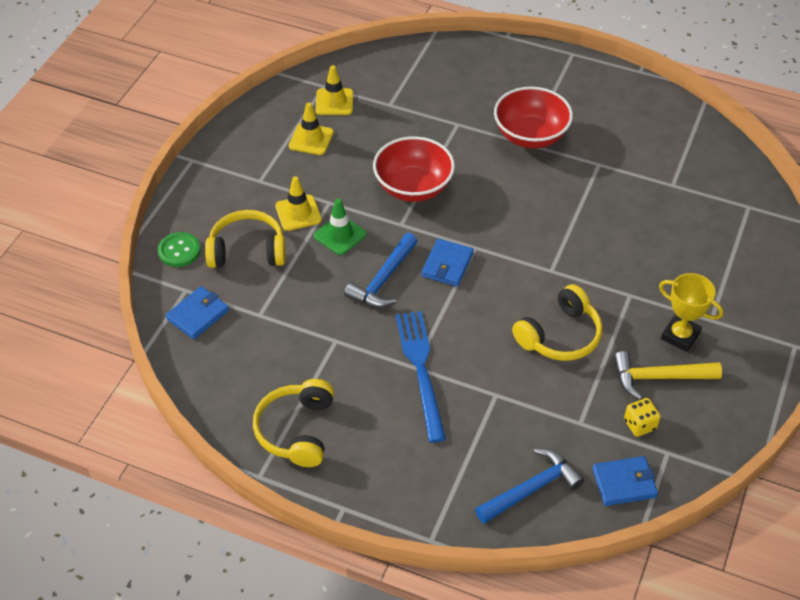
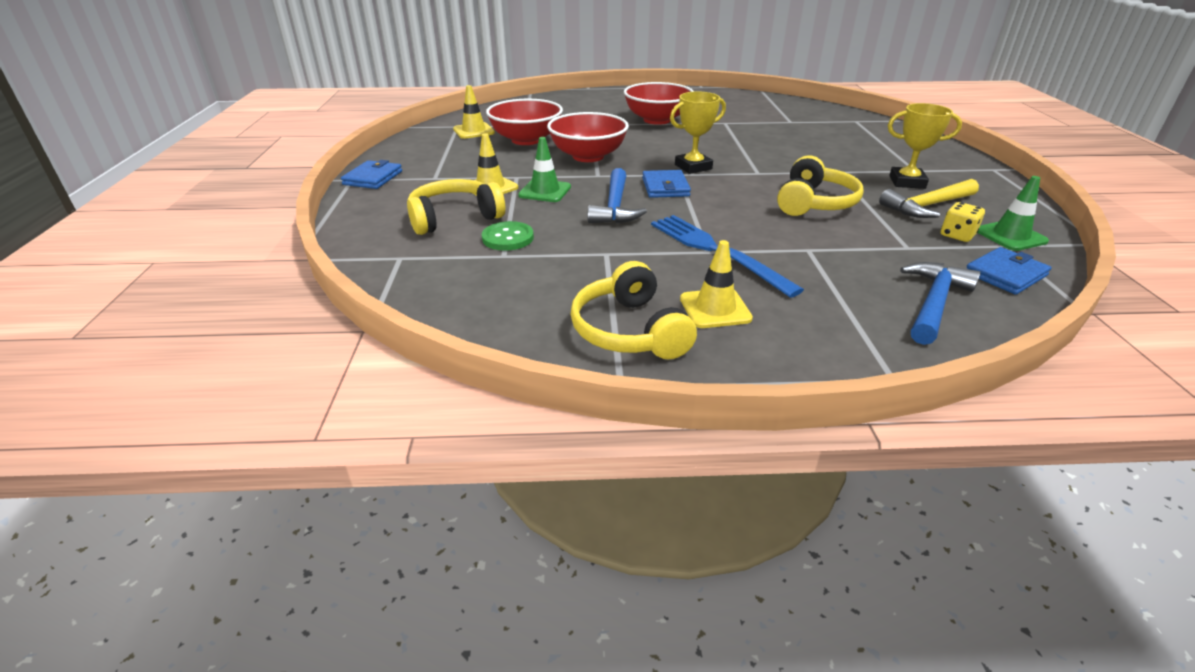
camera: 25 degrees left, 15 degrees down
(179, 251) = (373, 233): green button -> green button (508, 238)
(198, 315) = (428, 271): blue wallet -> blue wallet (373, 178)
(311, 139) = (468, 150): yellow traffic cone -> yellow traffic cone (715, 309)
(374, 136) = (526, 140): none -> red bowl
(498, 239) = (693, 167): none -> yellow trophy
(686, 443) = (1010, 236): none -> green traffic cone

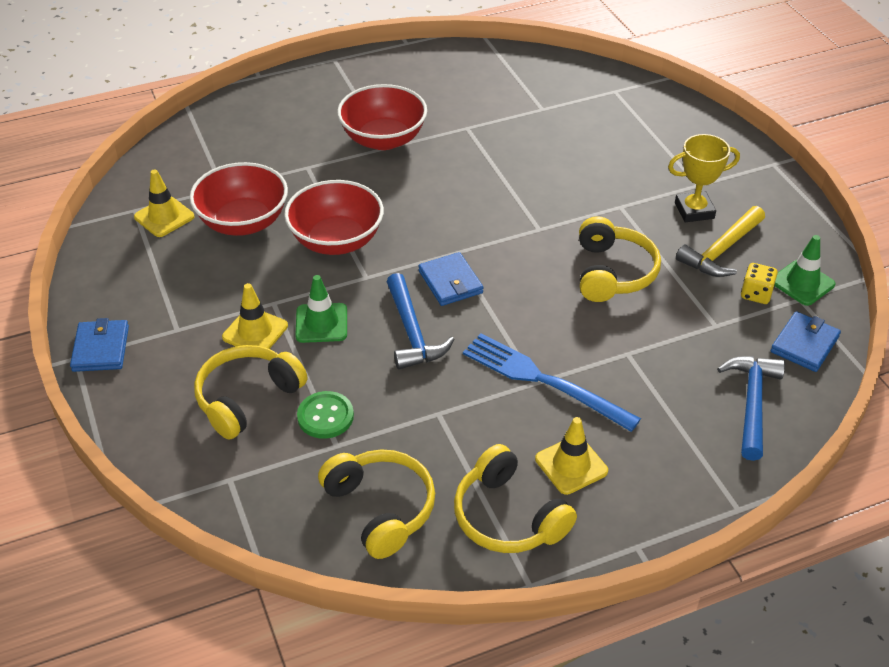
camera: 20 degrees left, 10 degrees up
(511, 300) = (381, 508): none -> yellow headphones
(693, 167) = (465, 234): yellow trophy -> none

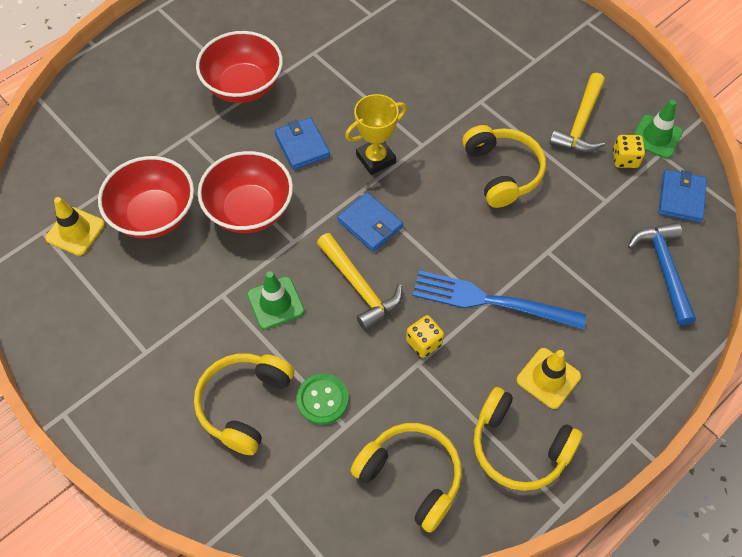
camera: 20 degrees left, 15 degrees up
(101, 348) = (83, 396): blue wallet -> blue wallet (302, 145)
(255, 331) = (219, 331): yellow traffic cone -> none
(412, 332) = (360, 287): blue hammer -> yellow hammer
(454, 397) = (424, 342): none -> yellow dice
(694, 211) = (542, 88): yellow trophy -> yellow trophy (376, 159)

